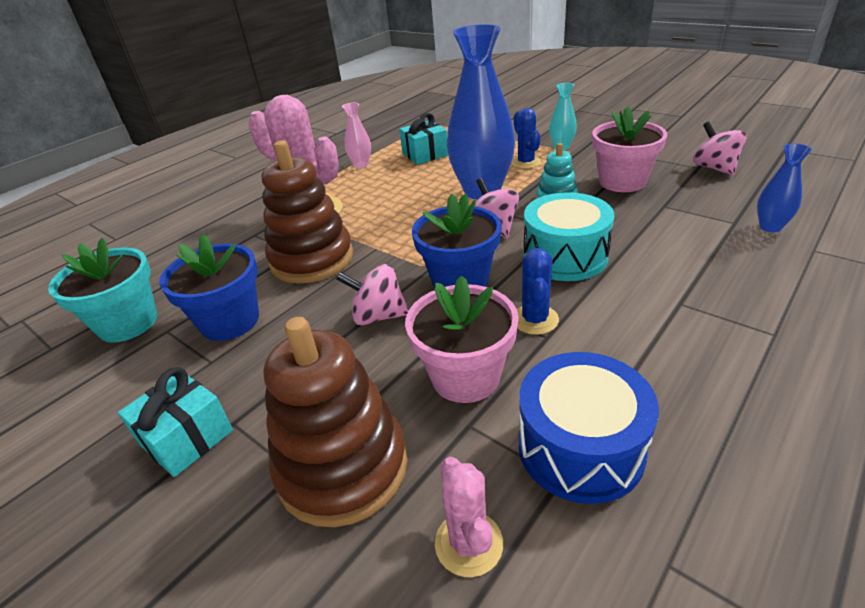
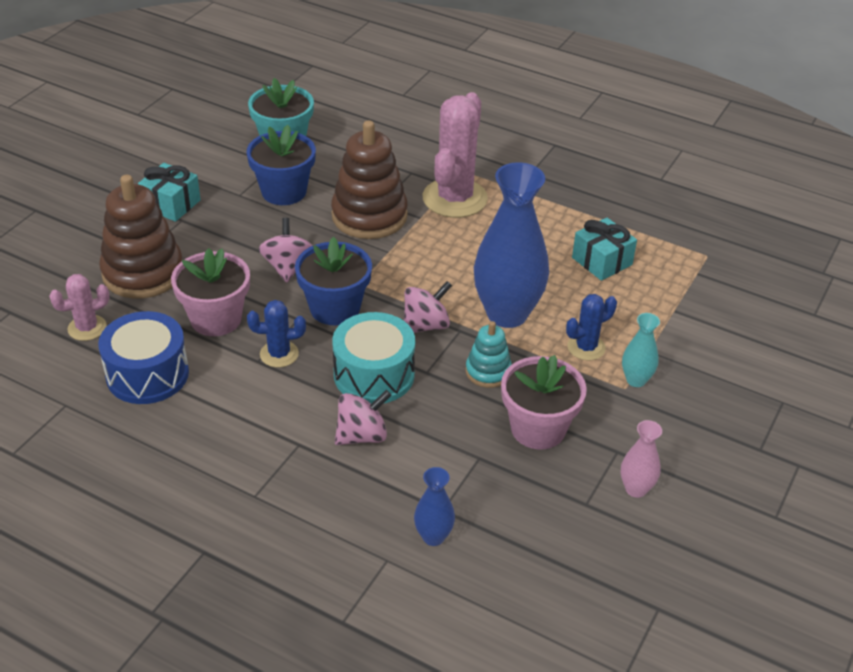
camera: 75 degrees right, 5 degrees up
(361, 165) = (568, 214): pink vase -> pink vase (636, 489)
(714, 168) = (583, 519): pink spinning top -> pink spinning top (362, 435)

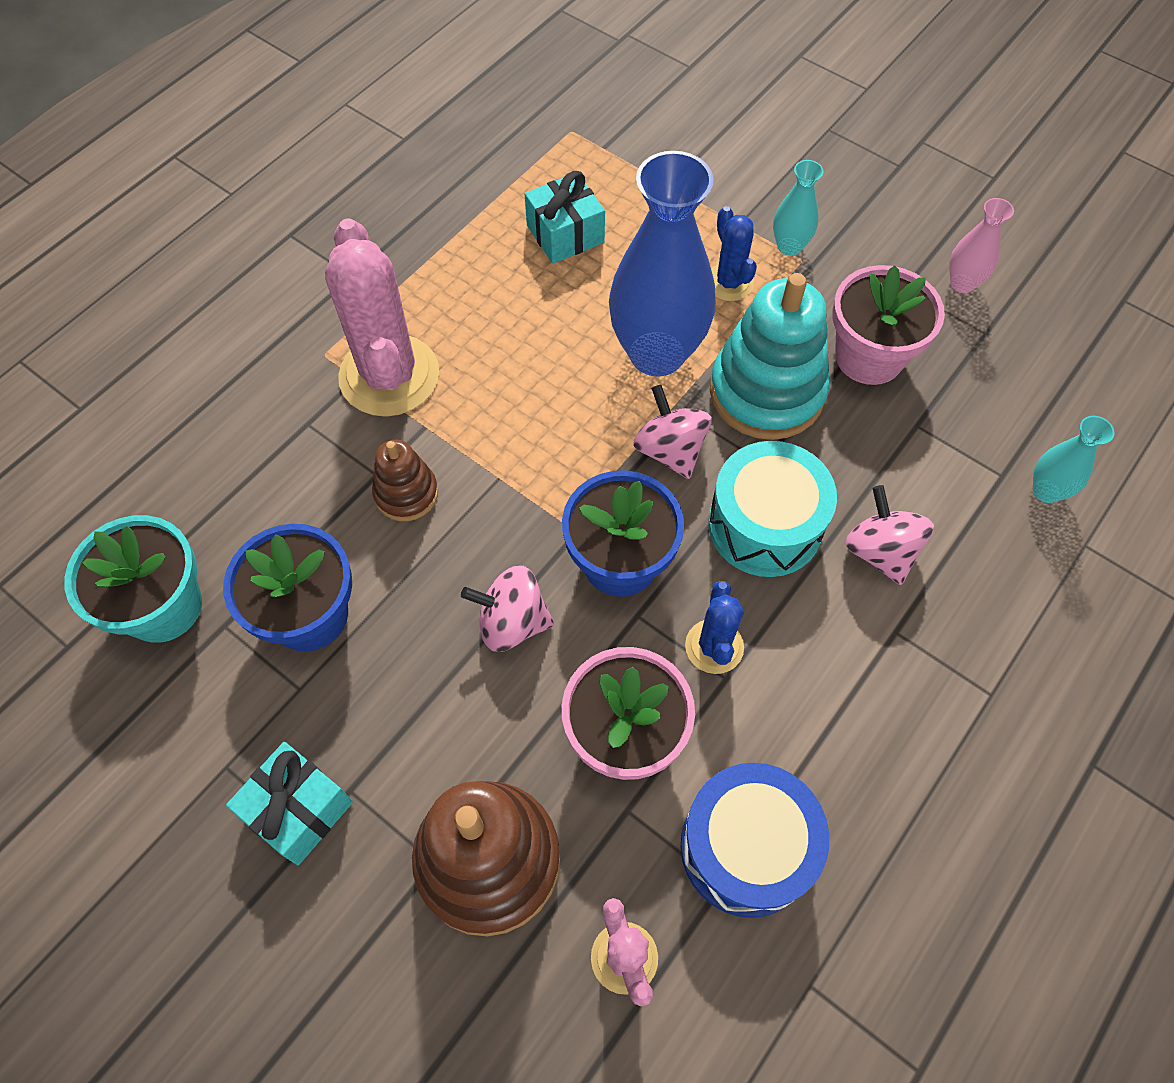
camera: 80 degrees left, 20 degrees up
(369, 216) = (406, 494): brown stacking toy -> brown stacking toy, size x0.53
(433, 536) = (1046, 491): blue vase -> turquoise vase
(455, 198) = (389, 376): pink cactus -> pink cactus turned 45 degrees clockwise
(488, 371) = (766, 392): turquoise stacking toy -> turquoise stacking toy, size x1.89

